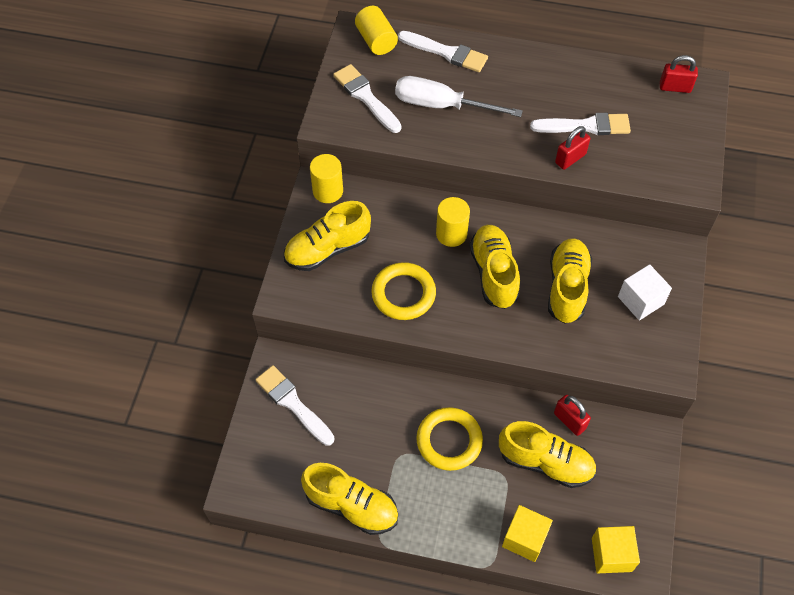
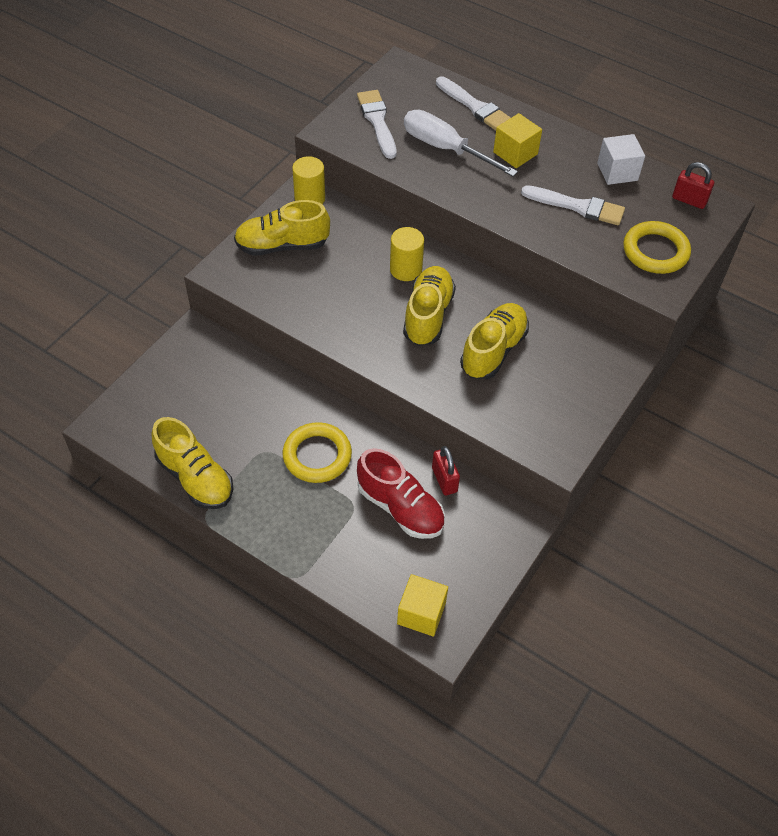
camera: 20 degrees right, 5 degrees down
(293, 403) = (190, 373): white brush -> none
(376, 40) = (414, 79): yellow cylinder -> none
(403, 294) = (331, 305): yellow ring -> yellow ring (655, 251)
(525, 538) = (343, 566): yellow cube -> yellow cube (515, 153)
(545, 462) = (400, 507): yellow shoe -> red shoe
(570, 158) = (546, 229): red padlock -> none
(640, 300) = (562, 386): white cube -> white cube (617, 172)

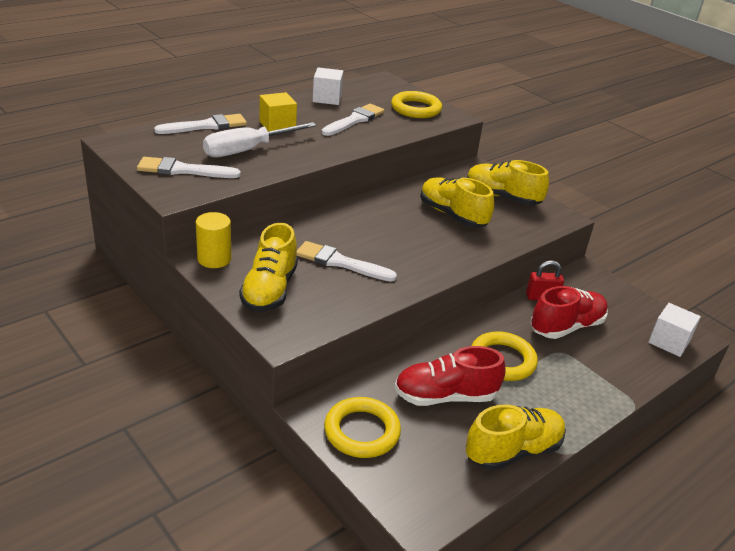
camera: 75 degrees left, 20 degrees down
(182, 369) = (362, 431): none -> yellow ring
(247, 418) = (445, 396): none -> red shoe
(349, 281) = (340, 262): none -> white brush
(406, 269) = (342, 231): yellow cylinder -> none
(421, 613) = (669, 342): yellow cube -> white cube
(428, 315) = (402, 234): yellow shoe -> yellow shoe (502, 197)
(689, 200) = (372, 86): red padlock -> none

